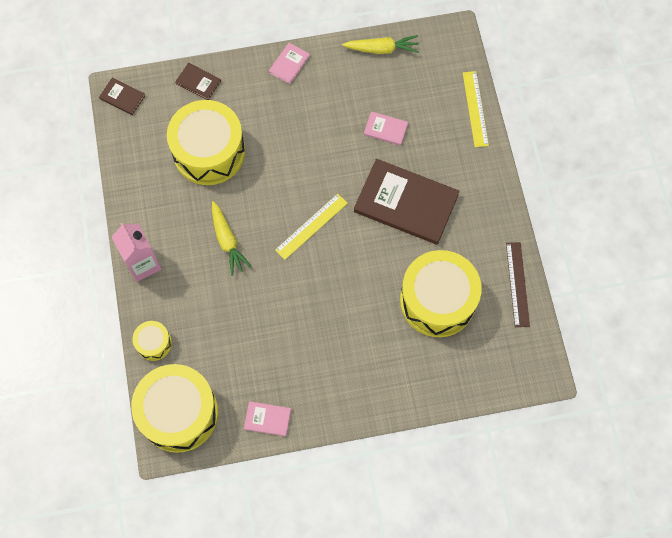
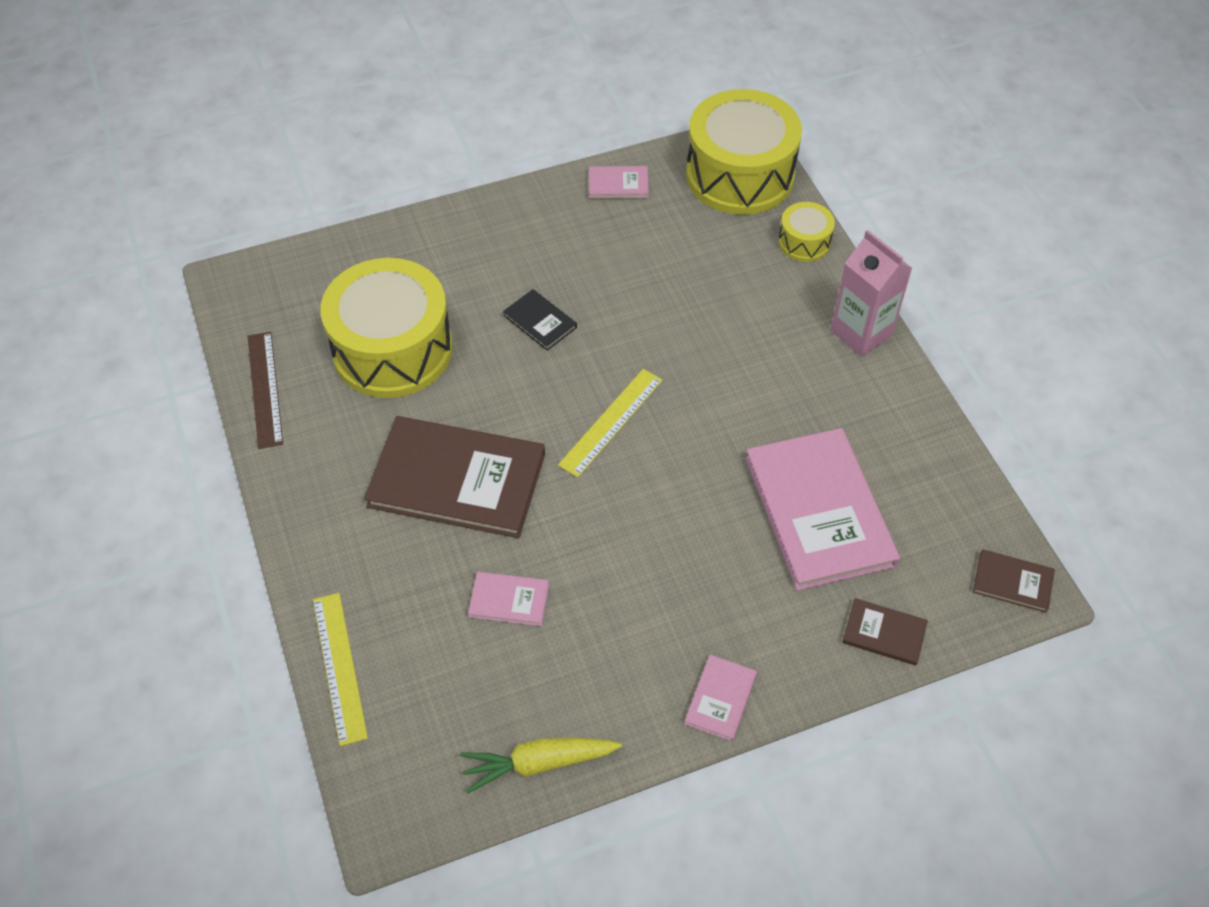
camera: 170 degrees right, 15 degrees down
(209, 152) = (818, 511): yellow drum -> pink book
(227, 241) = (741, 382): yellow carrot -> none
(342, 306) = (540, 321): none -> black book

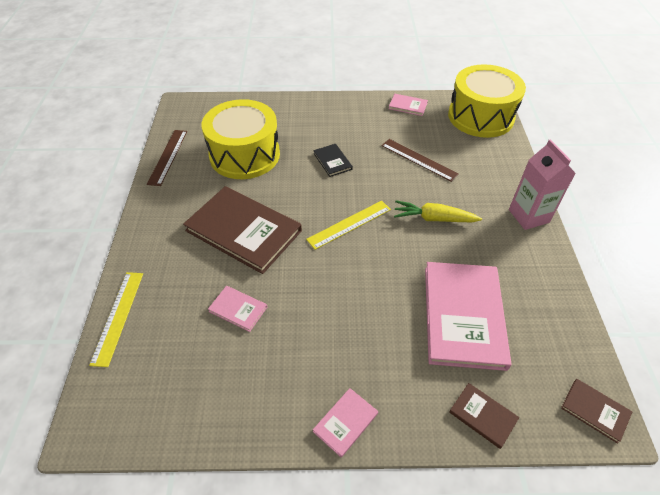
camera: 20 degrees right, 5 degrees down
(539, 763) = (202, 423): yellow carrot -> yellow carrot (434, 218)
(672, 281) = (419, 159): none -> brown ruler
(804, 242) = (508, 158): yellow drum -> none

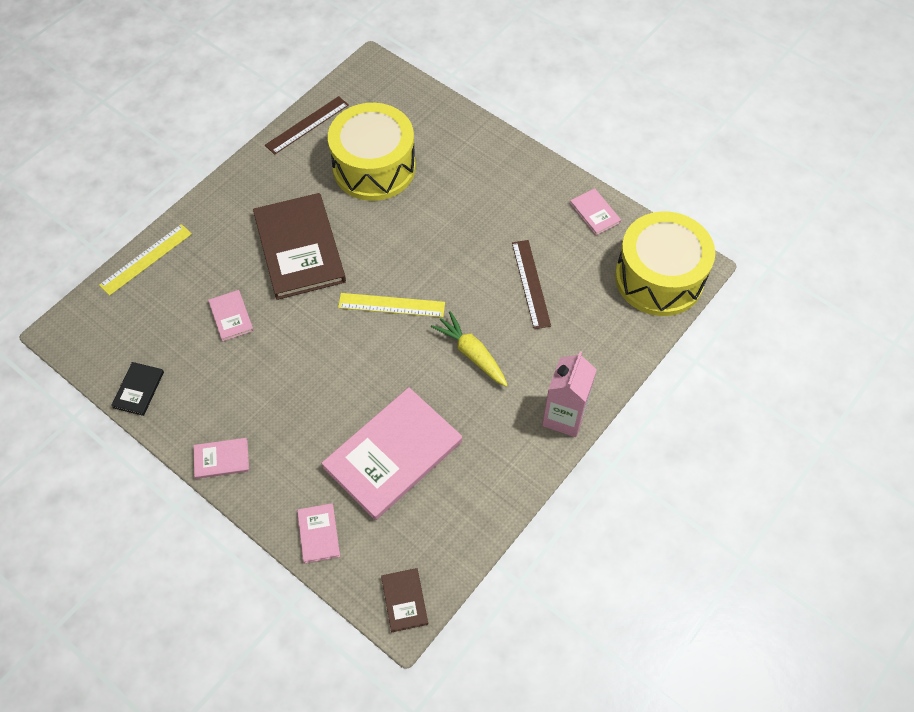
camera: 40 degrees right, 10 degrees up
(332, 161) = (446, 229): black book -> black book (138, 389)
(483, 415) = (318, 534): brown book -> pink book

